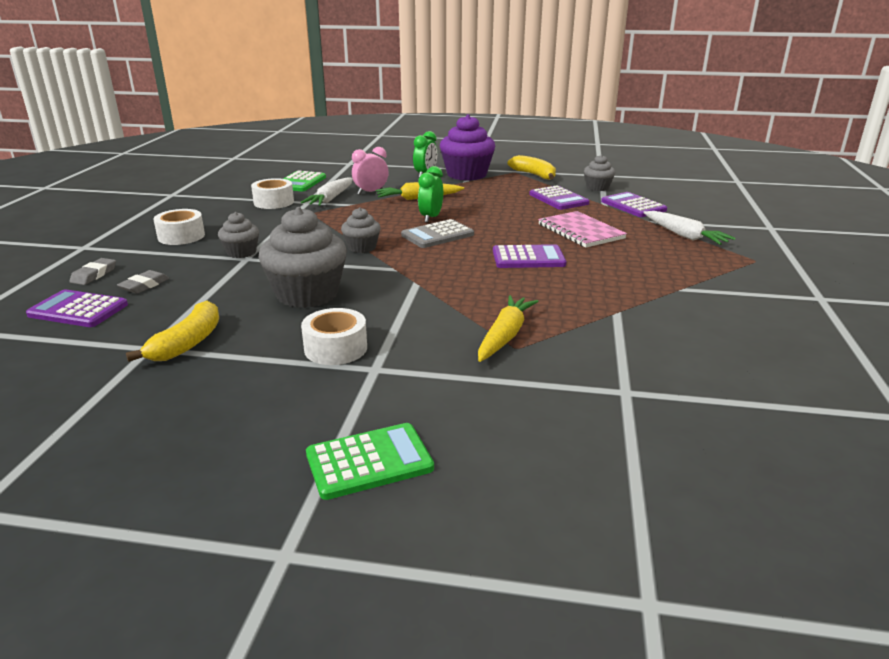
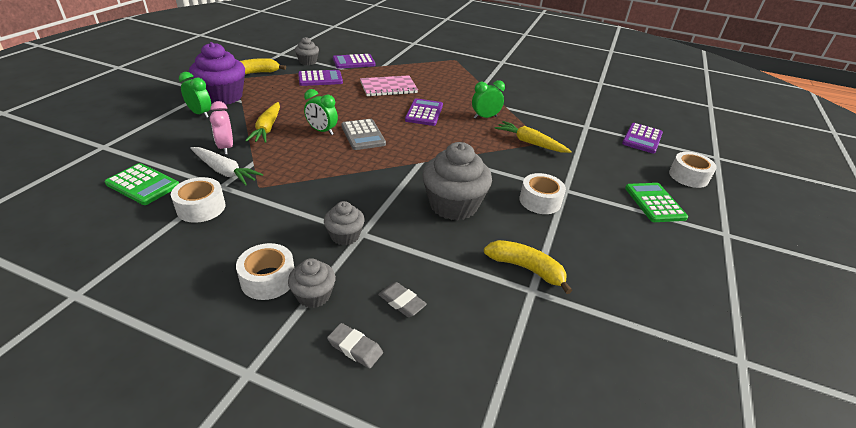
camera: 80 degrees left, 10 degrees up
(78, 310) = (448, 349): purple calculator -> purple calculator (642, 139)
(362, 247) = (370, 170): grey cupcake -> grey cupcake (314, 295)
(501, 526) = (688, 176): none -> white tape
(559, 297) = (485, 117): none -> green clock
(684, 235) = (413, 64): white carrot -> none

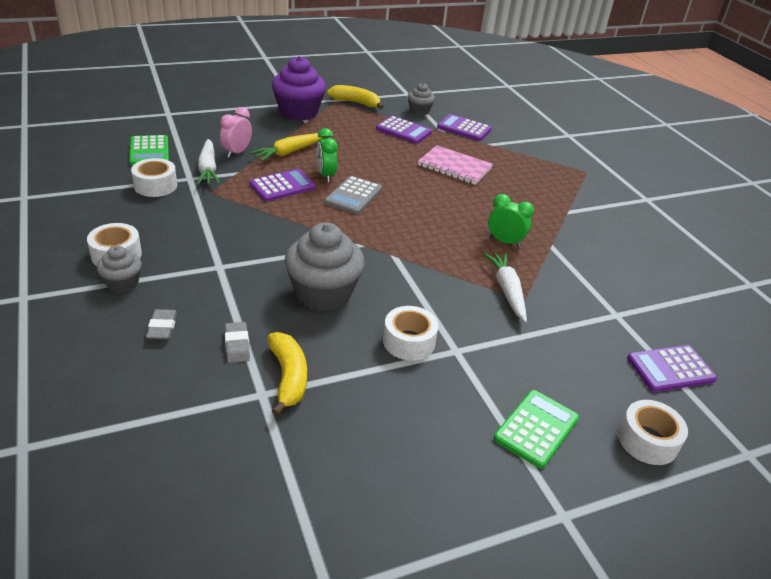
camera: 45 degrees right, 0 degrees up
(200, 114) = (261, 118): green clock -> none
(345, 236) = (205, 260): grey cupcake -> none
(355, 348) = (90, 330): grey eraser -> grey eraser (237, 345)
(424, 113) = (446, 206): purple calculator -> purple calculator (282, 186)
(530, 143) = (507, 290): yellow carrot -> white carrot

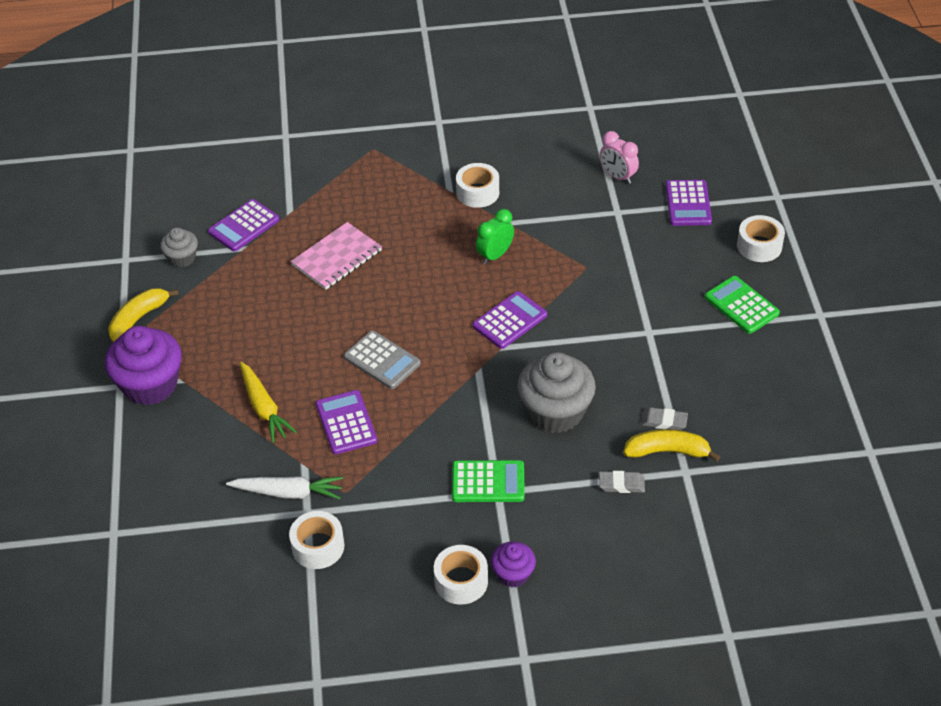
camera: 70 degrees left, 10 degrees up
(122, 283) = (513, 574): grey cupcake -> purple cupcake
(149, 151) = (226, 554): green calculator -> green calculator (488, 482)
(162, 327) = (589, 540): grey eraser -> grey eraser (664, 421)
(237, 152) = (251, 461): pink clock -> pink clock (617, 176)
(326, 175) = (330, 379): green clock -> none
(403, 131) = (234, 285): purple calculator -> purple calculator (509, 320)
(409, 341) = (633, 361): white tape -> white tape (477, 192)
(507, 290) = (572, 275): white carrot -> none

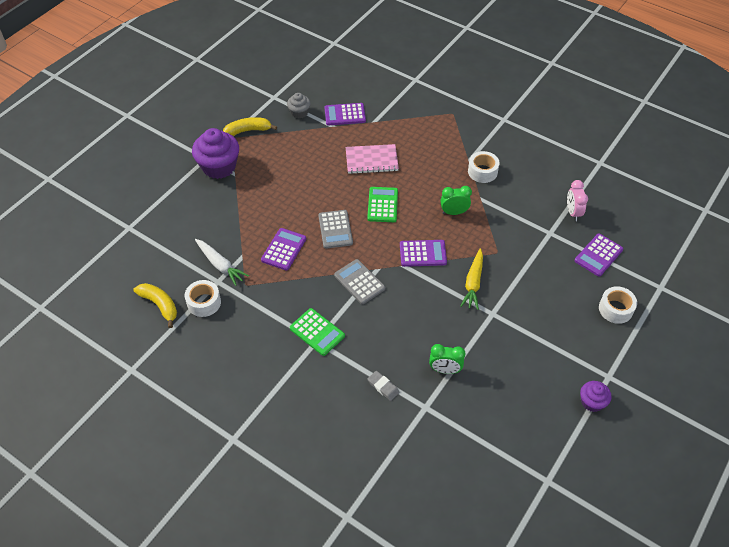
camera: 40 degrees right, 5 degrees up
(264, 408) = (255, 214): yellow carrot -> yellow carrot (473, 283)
(461, 581) = (248, 373): white tape -> none
(474, 397) = (359, 282): none -> grey calculator
(513, 574) = (276, 390): purple cupcake -> purple cupcake (592, 402)
(555, 412) = (392, 320): grey cupcake -> none
(664, 421) = (445, 370): grey eraser -> green clock
(667, 451) = (428, 388): yellow banana -> yellow banana (160, 305)
(741, 305) = (564, 336): green calculator -> green calculator (382, 205)

